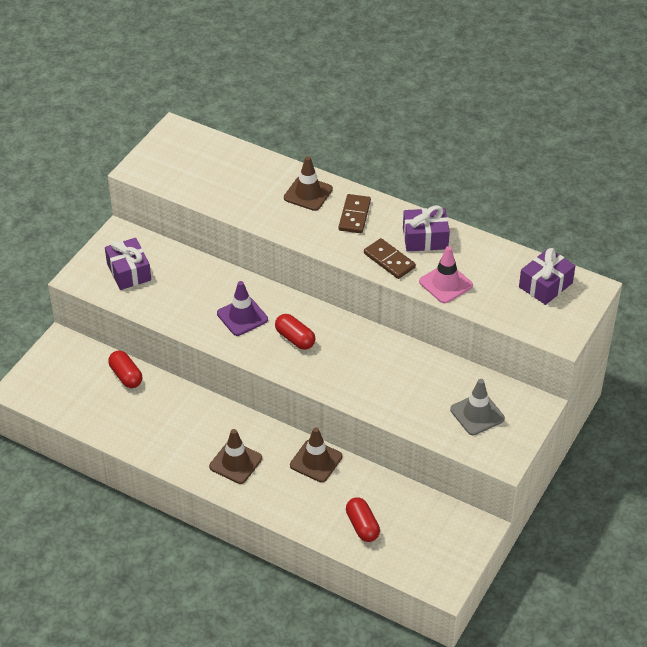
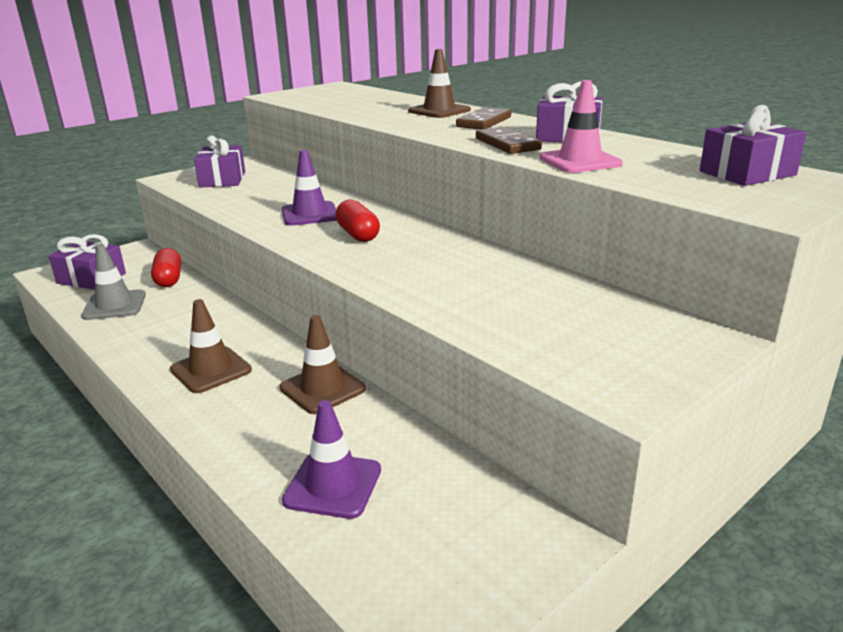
camera: 20 degrees right, 20 degrees down
(61, 389) = (91, 278): none -> purple gift
(362, 526) = (333, 485): red capsule -> purple traffic cone
(477, 414) = (591, 333): grey traffic cone -> grey traffic cone (114, 305)

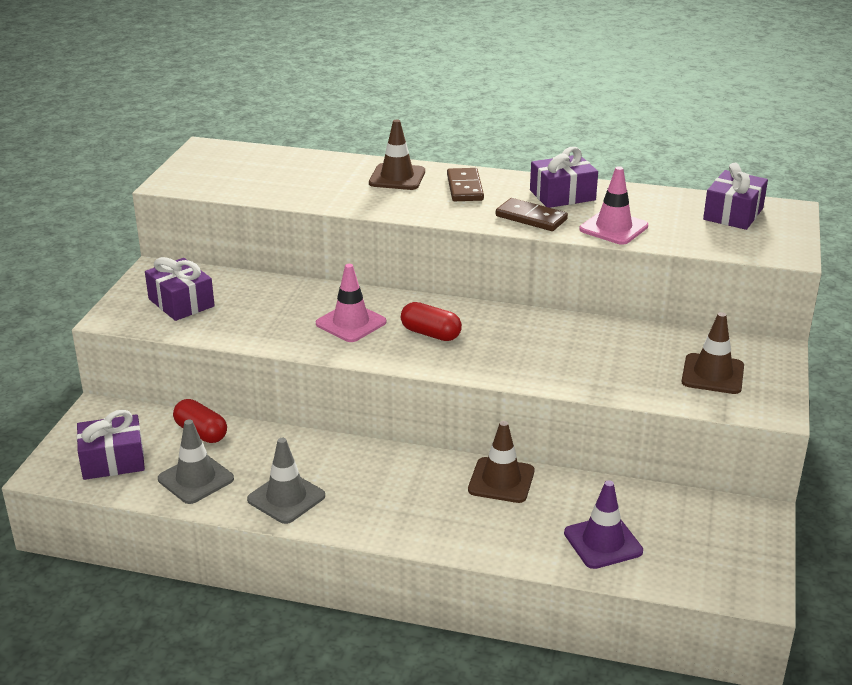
camera: 35 degrees left, 5 degrees up
(145, 338) = (286, 498): none -> grey traffic cone
(211, 370) = (392, 501): brown traffic cone -> brown traffic cone (712, 374)
(310, 214) = (351, 323): purple traffic cone -> pink traffic cone

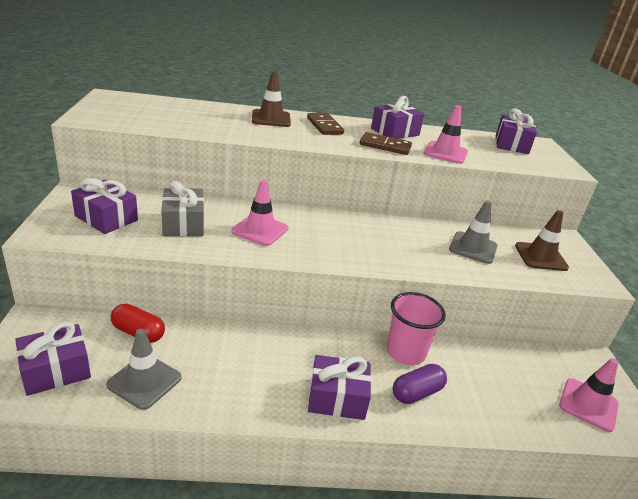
camera: 20 degrees left, 0 degrees up
(264, 312) = (183, 224): none -> grey gift
(286, 498) = (236, 391): grey traffic cone -> grey traffic cone (473, 248)
(393, 516) = (337, 398): none -> purple gift
(431, 334) = (327, 236): red capsule -> none
(490, 522) = (417, 393): none -> purple capsule
(501, 480) = (405, 352): brown traffic cone -> pink cup
(603, 542) = (509, 400): purple traffic cone -> none
(707, 559) = (588, 405): none -> pink traffic cone

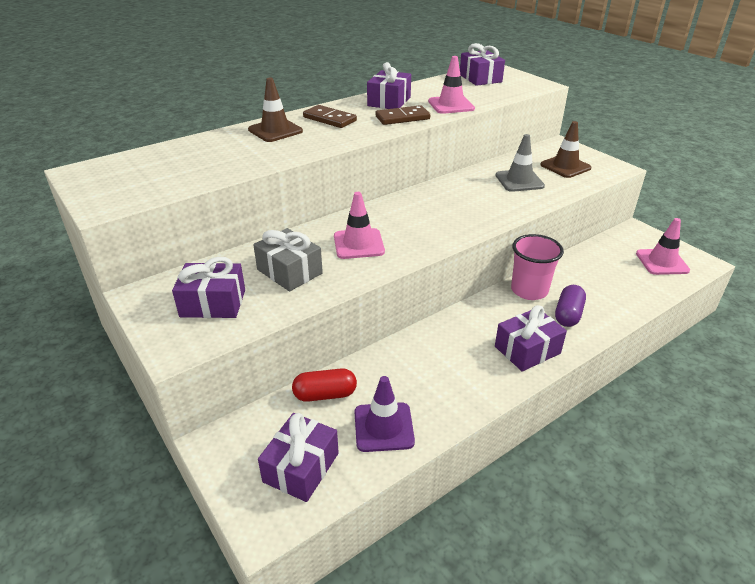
camera: 30 degrees left, 5 degrees up
(144, 381) = (383, 427): grey traffic cone -> purple traffic cone

